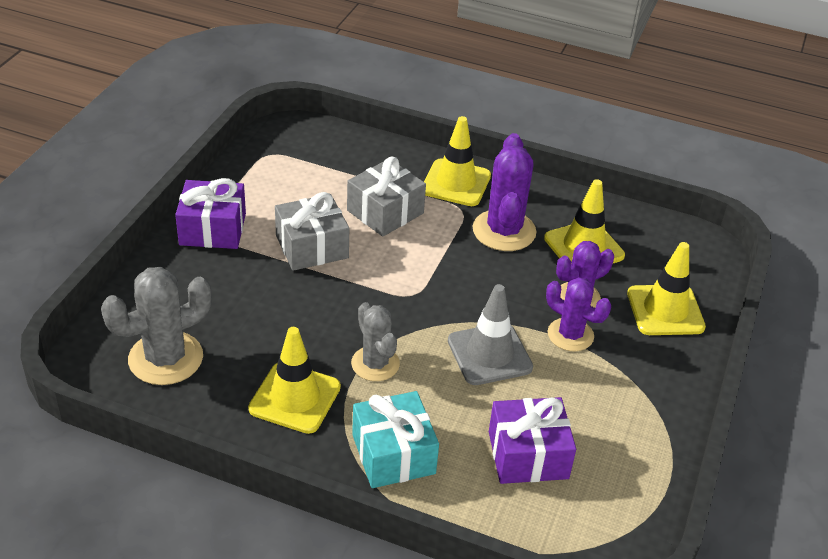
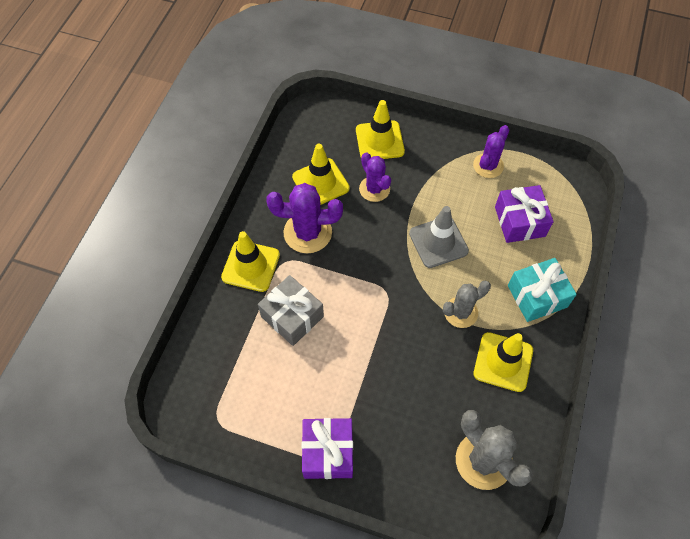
camera: 90 degrees left, 20 degrees up
(312, 247) = (341, 368): grey gift -> none
(570, 335) = (411, 195): purple cactus -> purple cactus (488, 166)

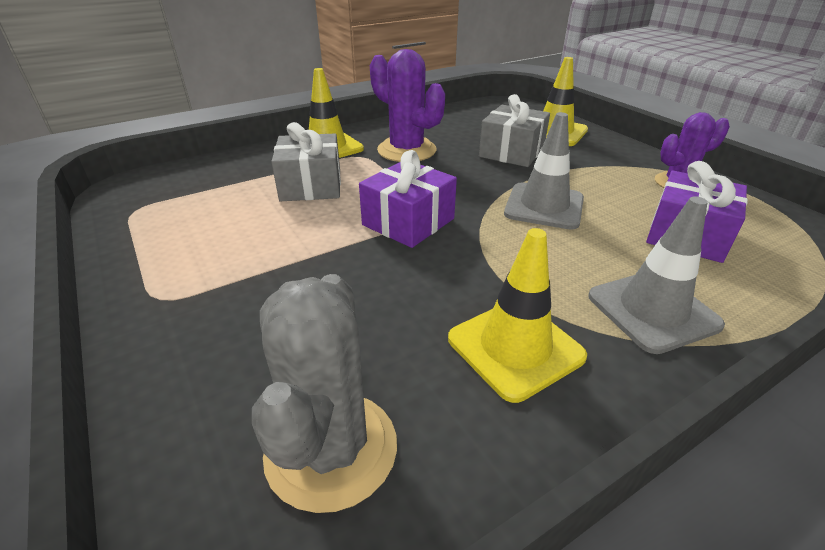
camera: 40 degrees right, 25 degrees down
(320, 182) = (461, 133): yellow traffic cone -> none
(328, 452) = (168, 292): purple gift -> purple gift (408, 222)
(374, 189) = (511, 152): purple cactus -> grey gift
(460, 312) = (505, 268): grey cactus -> none
(537, 296) = (652, 310): turquoise gift -> grey traffic cone

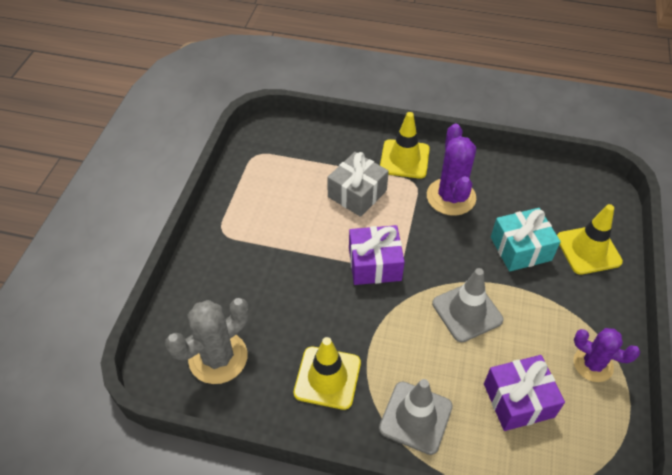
camera: 45 degrees right, 15 degrees up
(511, 152) = (520, 248): grey gift -> turquoise gift

